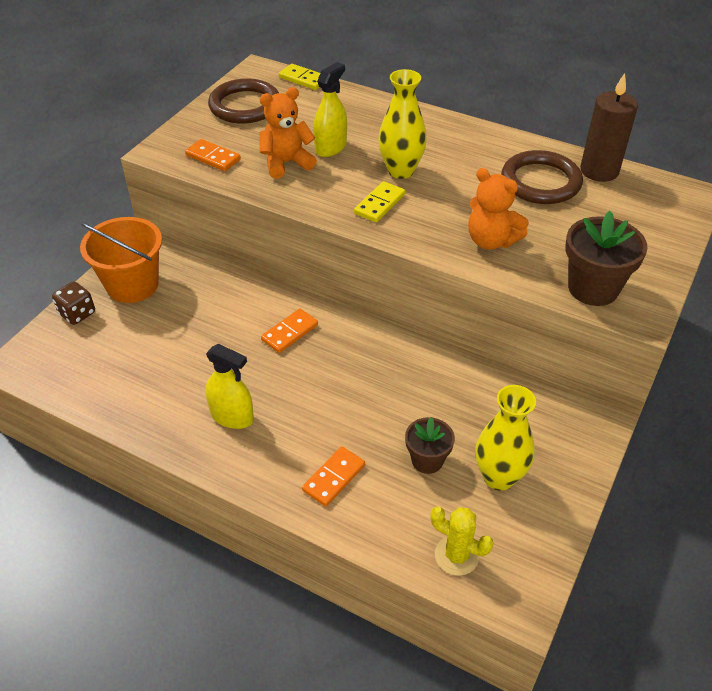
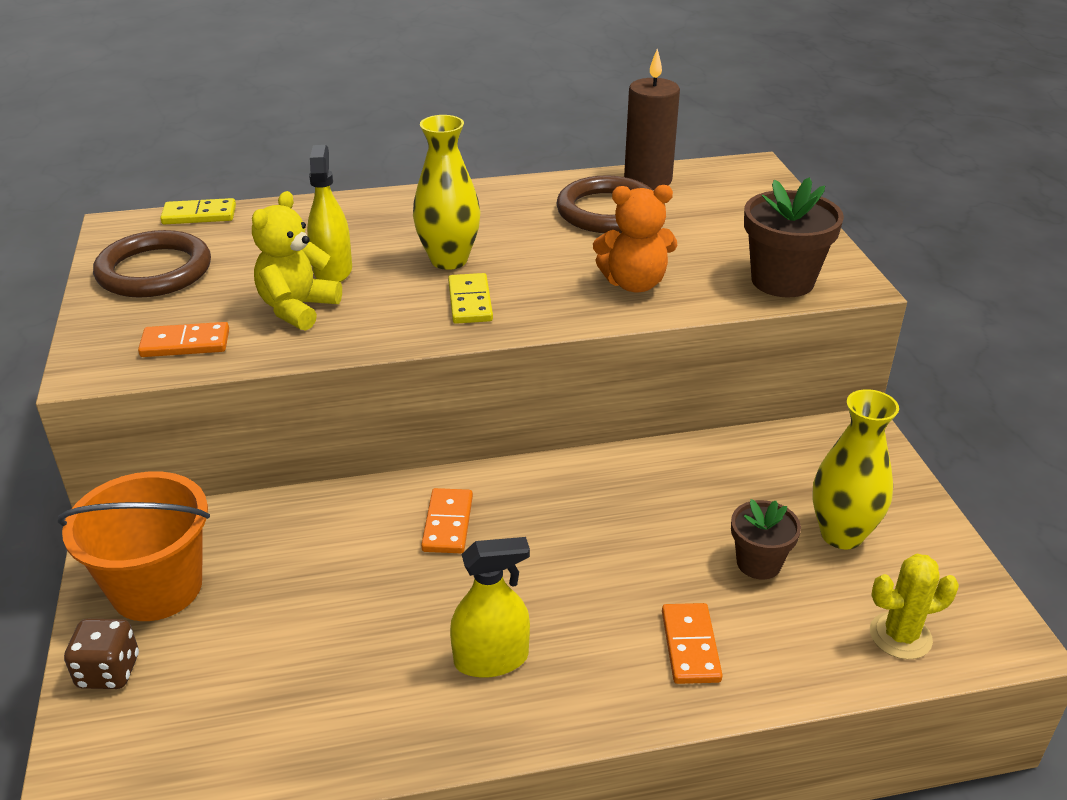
camera: 40 degrees left, 10 degrees down
(286, 163) = (297, 309): orange teddy bear -> yellow teddy bear

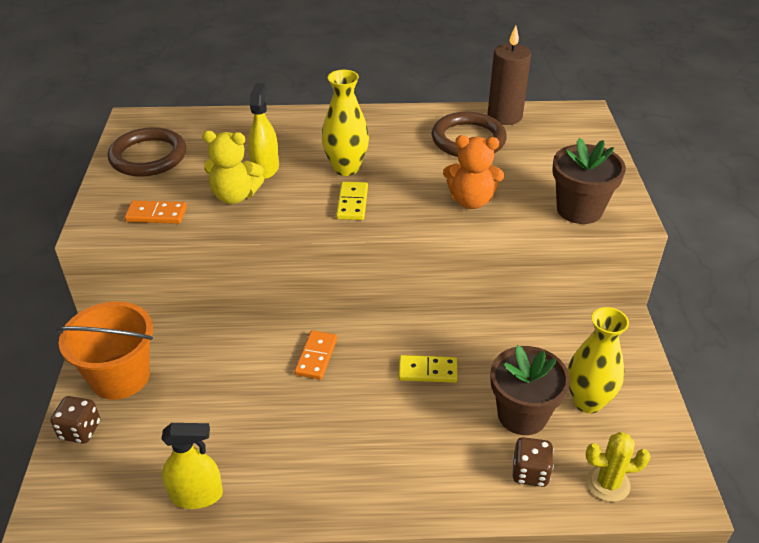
camera: 10 degrees right, 5 degrees up
(199, 215) = (186, 115): yellow domino -> yellow domino (427, 371)
(297, 309) = (235, 196): yellow teddy bear -> yellow teddy bear turned 120 degrees counterclockwise
(491, 659) = (322, 458): yellow spray bottle -> yellow spray bottle (196, 495)
(690, 646) = (458, 469): orange domino -> none
(758, 563) = (522, 415): brown flower pot -> brown flower pot, size x1.59
(791, 637) = (530, 472): none -> brown dice

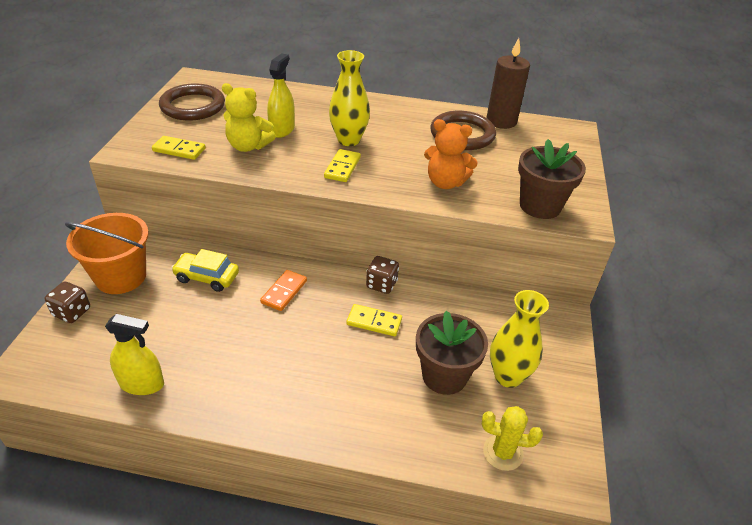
camera: 10 degrees right, 0 degrees up
(156, 214) = (179, 150): orange domino -> yellow domino
(221, 357) = (207, 277): none -> yellow car
(530, 472) = (434, 427): brown dice -> brown dice (381, 284)

